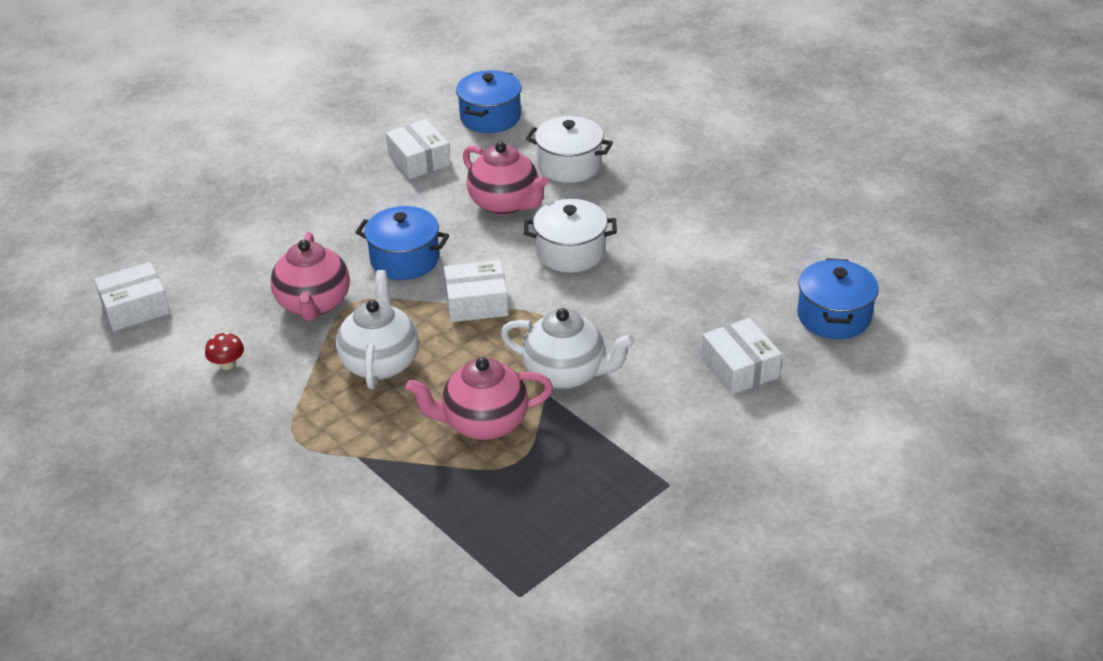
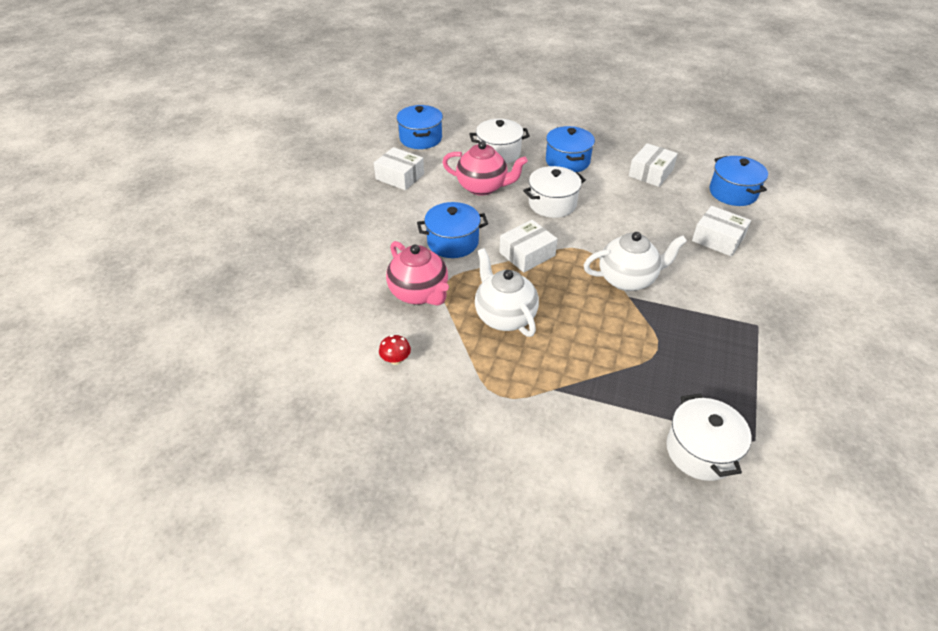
camera: 30 degrees left, 5 degrees up
(135, 308) = (283, 344): white box -> white box (651, 173)
(448, 579) = (700, 451): none -> white pot
(483, 424) = (611, 331): pink teapot -> none
(648, 203) = (567, 161): none -> blue pot

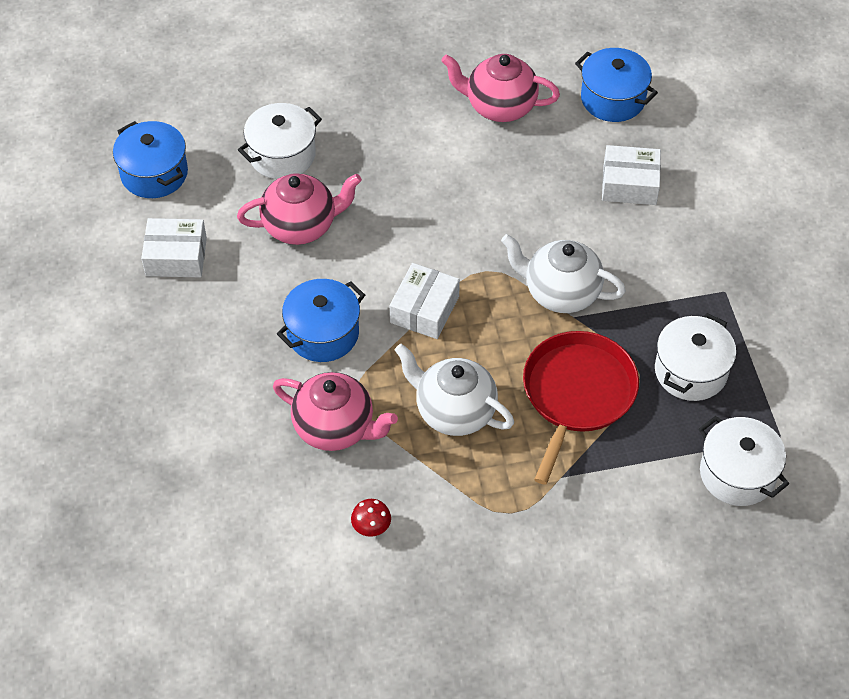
camera: 30 degrees left, 10 degrees up
(552, 204) = (407, 215): white pot -> white pot (690, 371)
(567, 161) = (382, 131): blue pot -> none
(600, 342) = (577, 394): none -> red pan
(628, 279) = (560, 292): white teapot -> white teapot turned 120 degrees counterclockwise
(651, 173) = (499, 106): white box -> pink teapot

